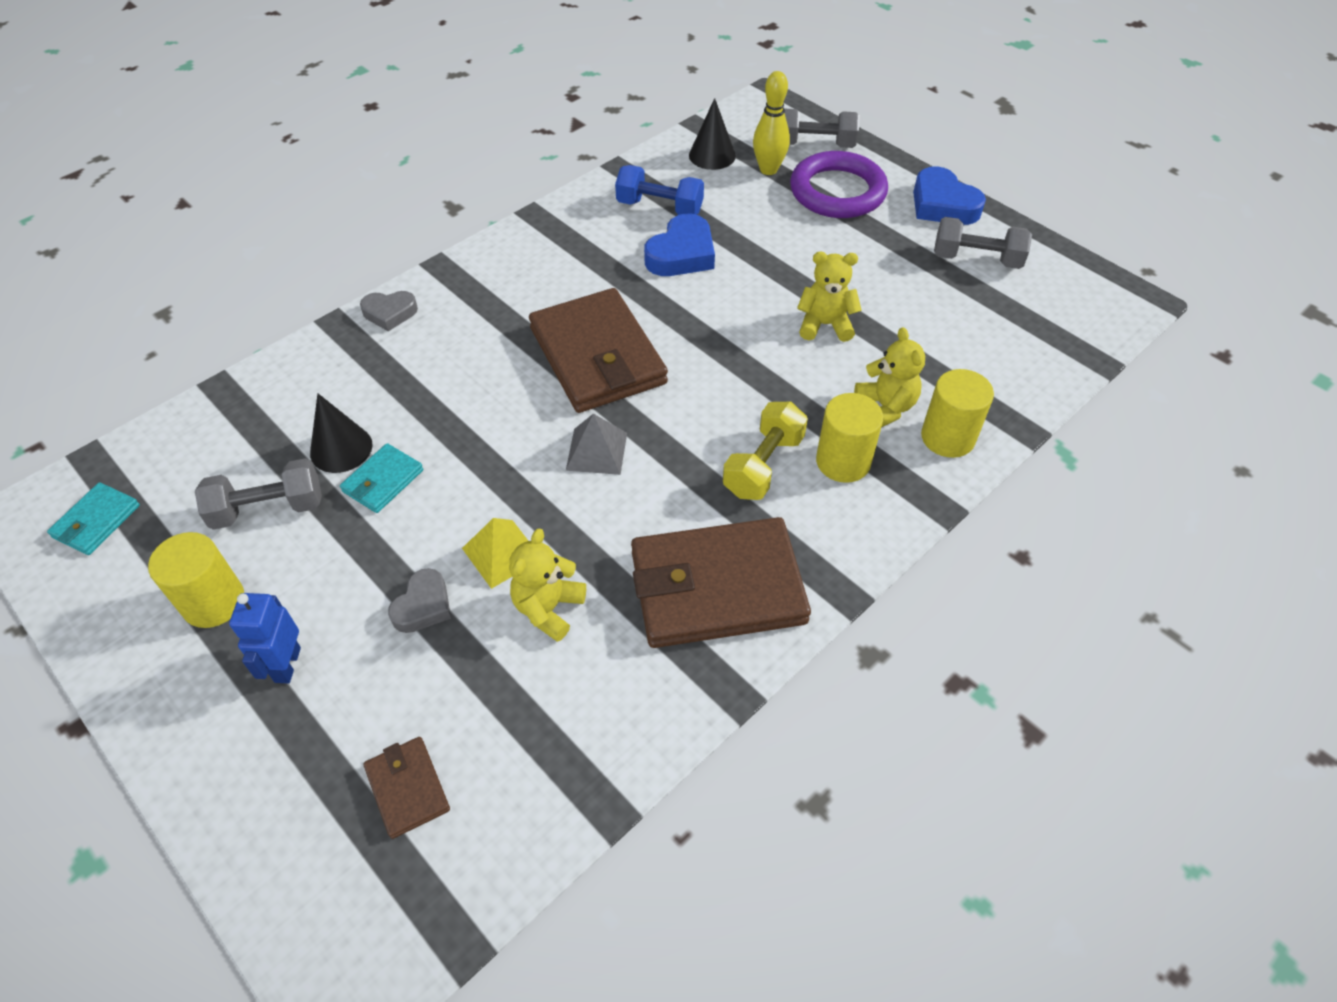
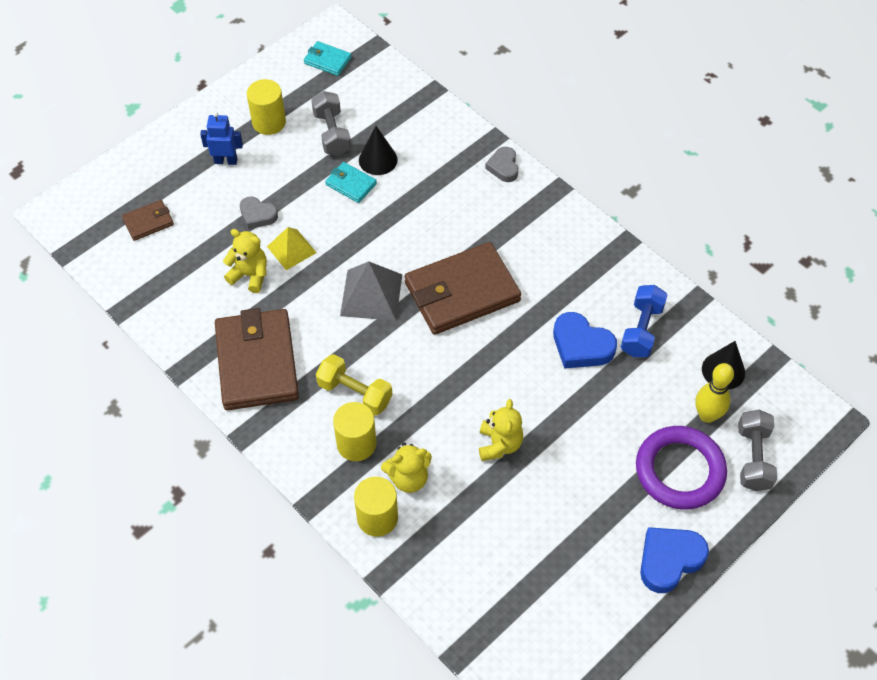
camera: 90 degrees right, 5 degrees up
(597, 451) = (371, 295): grey pyramid -> grey pyramid, size x1.51
(976, 259) = (590, 576): grey dumbbell -> none

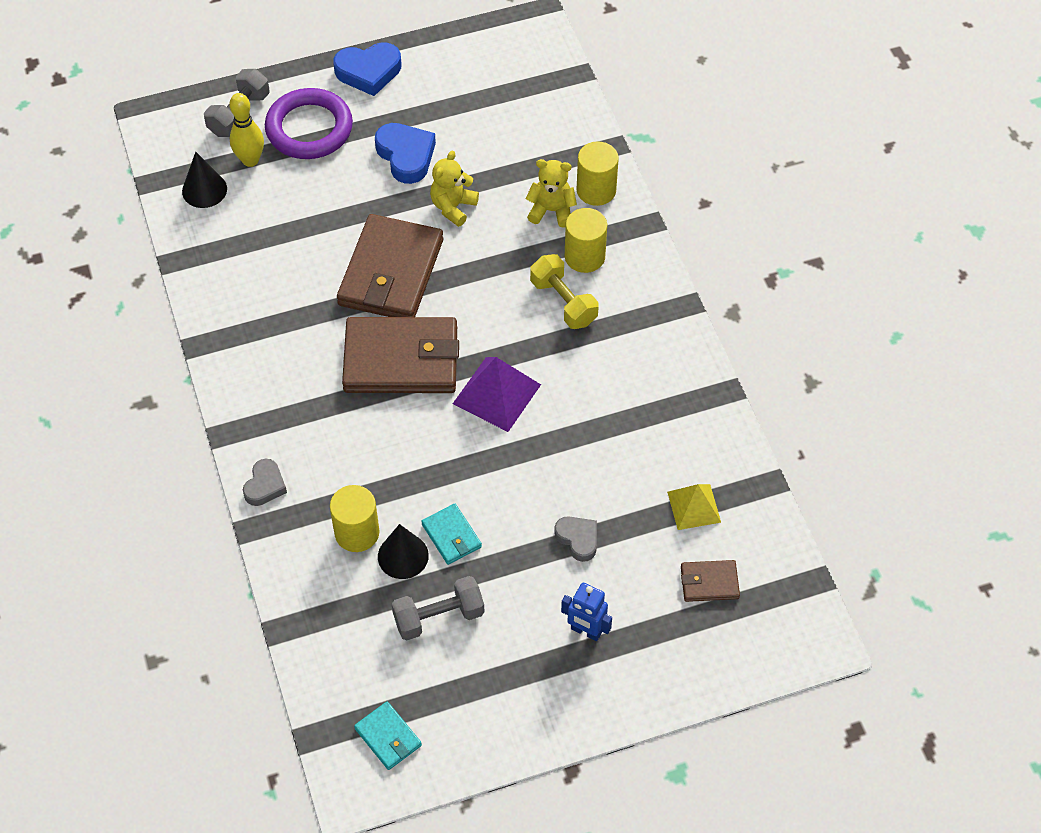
camera: 155 degrees left, 0 degrees up
(250, 275) = (616, 467): yellow teddy bear -> none
(257, 362) = (648, 369): brown wallet -> brown wallet (391, 272)
(269, 122) = (509, 667): yellow cylinder -> yellow cylinder (357, 532)
(291, 249) = (558, 480): yellow pyramid -> yellow pyramid (694, 506)
(332, 133) = (439, 617): grey dumbbell -> grey dumbbell turned 60 degrees clockwise
(371, 295) = (496, 394): grey pyramid -> purple pyramid
(581, 345) = (318, 262): blue heart -> blue heart (406, 156)
(641, 330) = (250, 254): blue dumbbell -> none

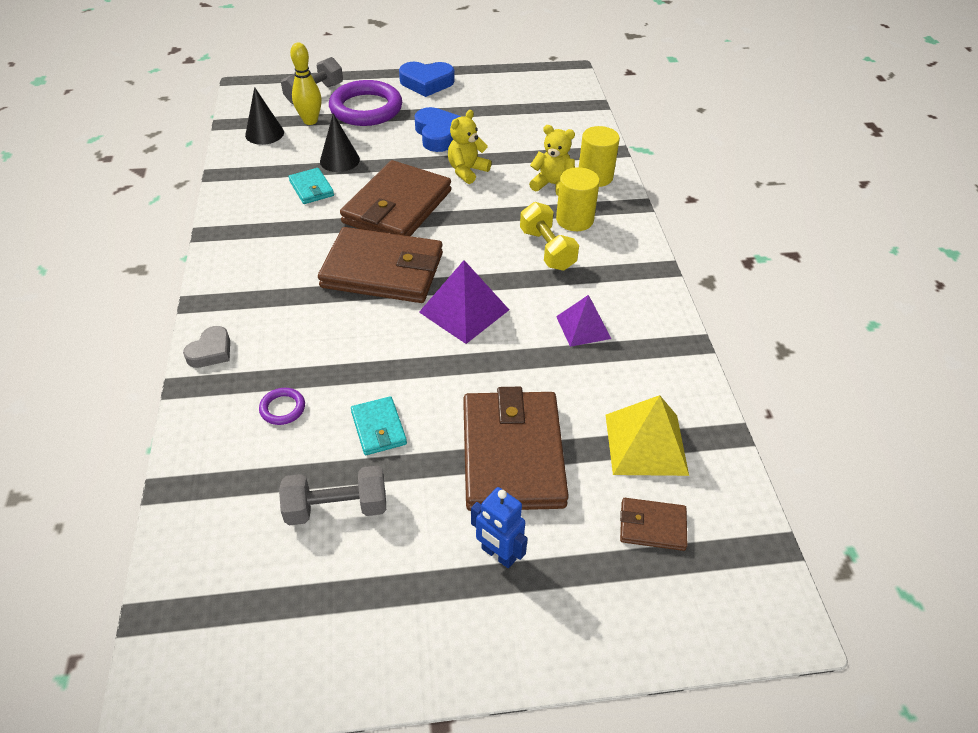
camera: 10 degrees right, 10 degrees down
(357, 532) = (282, 408): yellow cylinder -> purple ring
(388, 737) = (228, 636): turquoise wallet -> turquoise wallet (311, 188)
(403, 556) = (321, 439): black cone -> black cone (339, 160)
(578, 539) = (512, 454): grey heart -> brown wallet
(617, 392) = (583, 327): none -> purple pyramid
(694, 506) = (646, 444): yellow pyramid -> yellow pyramid, size x1.51

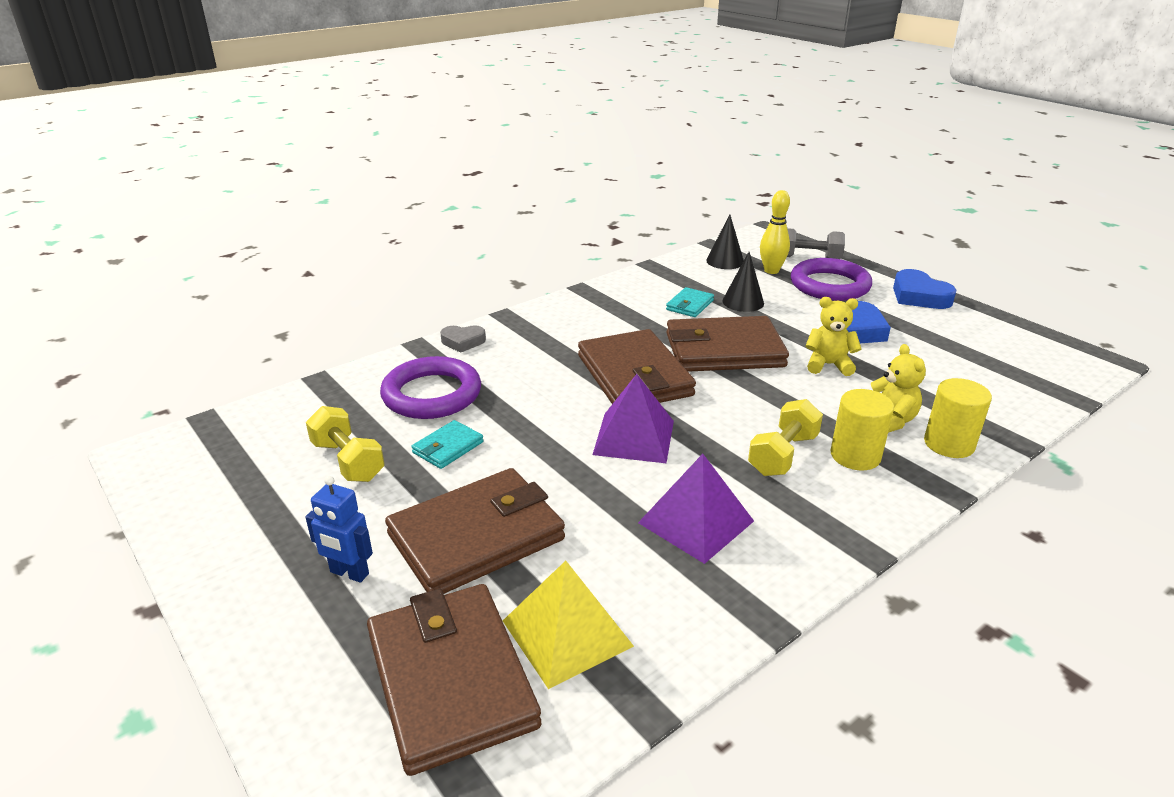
camera: 60 degrees right, 15 degrees down
(282, 408) = (432, 394): purple ring -> purple ring, size x2.36
(337, 508) = (348, 461): grey dumbbell -> yellow dumbbell
(498, 554) = (349, 573): blue robot -> blue robot turned 75 degrees counterclockwise
(583, 327) = (696, 522): purple pyramid -> purple pyramid, size x1.51
(652, 526) = (451, 680): brown wallet -> brown wallet, size x2.17

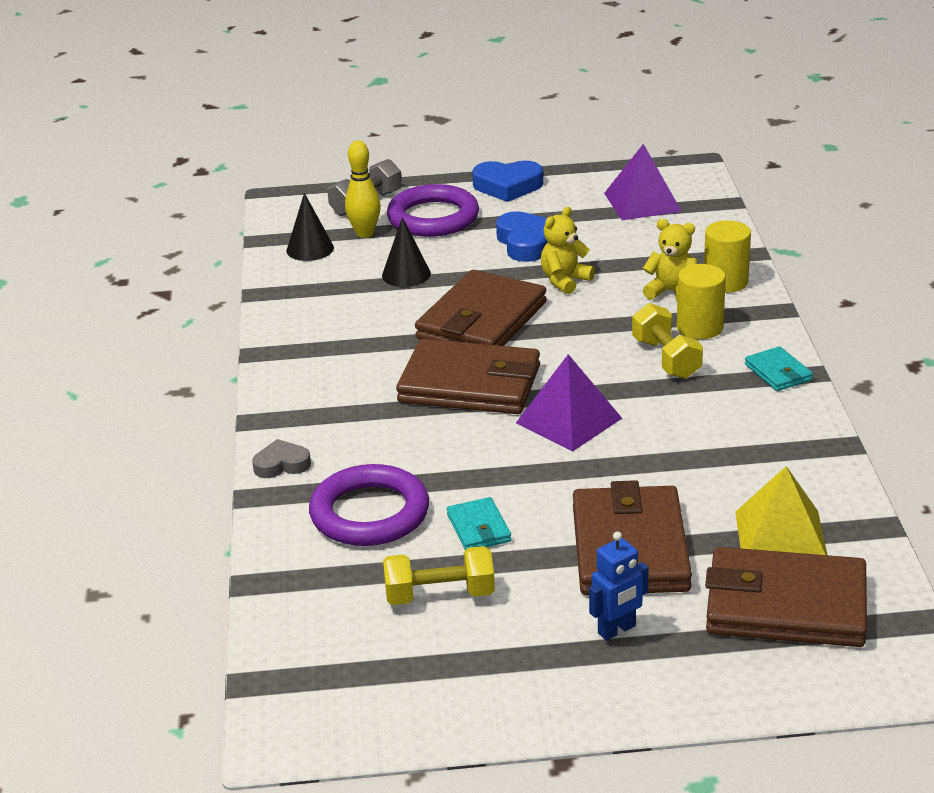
camera: 55 degrees left, 0 degrees up
(463, 342) = (281, 464): grey heart -> grey heart turned 135 degrees counterclockwise
(690, 305) = (375, 305): turquoise wallet -> turquoise wallet (778, 372)
(696, 522) = (710, 433): purple pyramid -> purple pyramid (642, 202)

